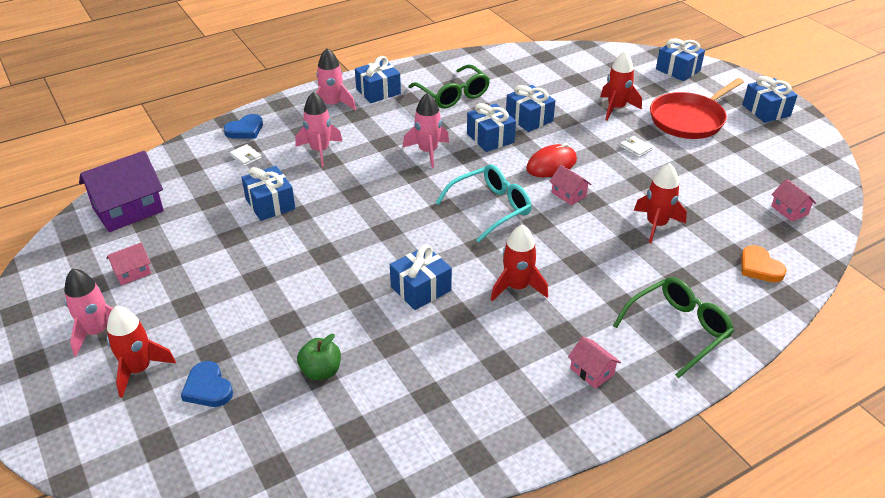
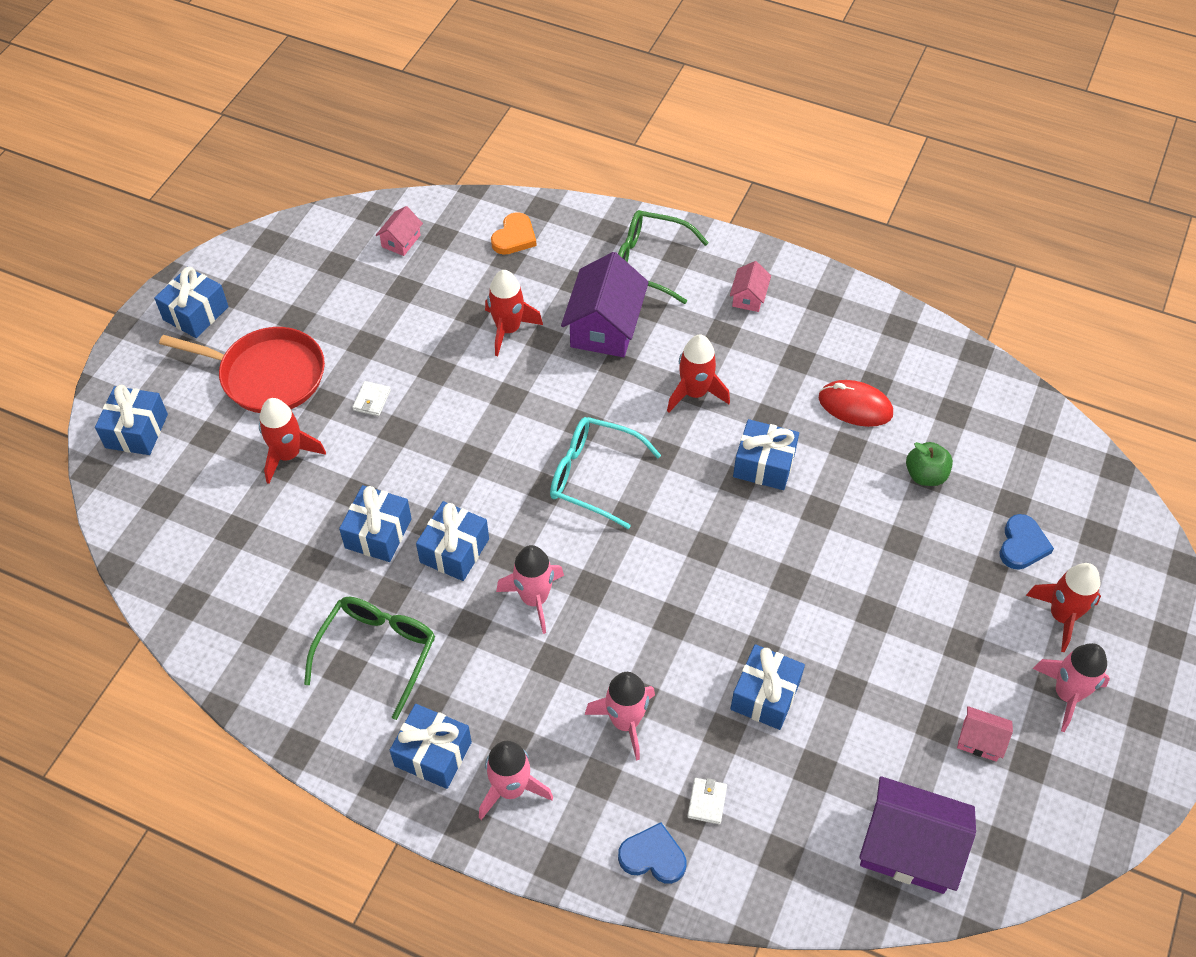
camera: 125 degrees left, 15 degrees up
(551, 164) = (466, 462): red mouse -> red mouse (855, 406)
(568, 194) = (512, 420): pink house -> none
(622, 272) = (605, 327): none -> purple house

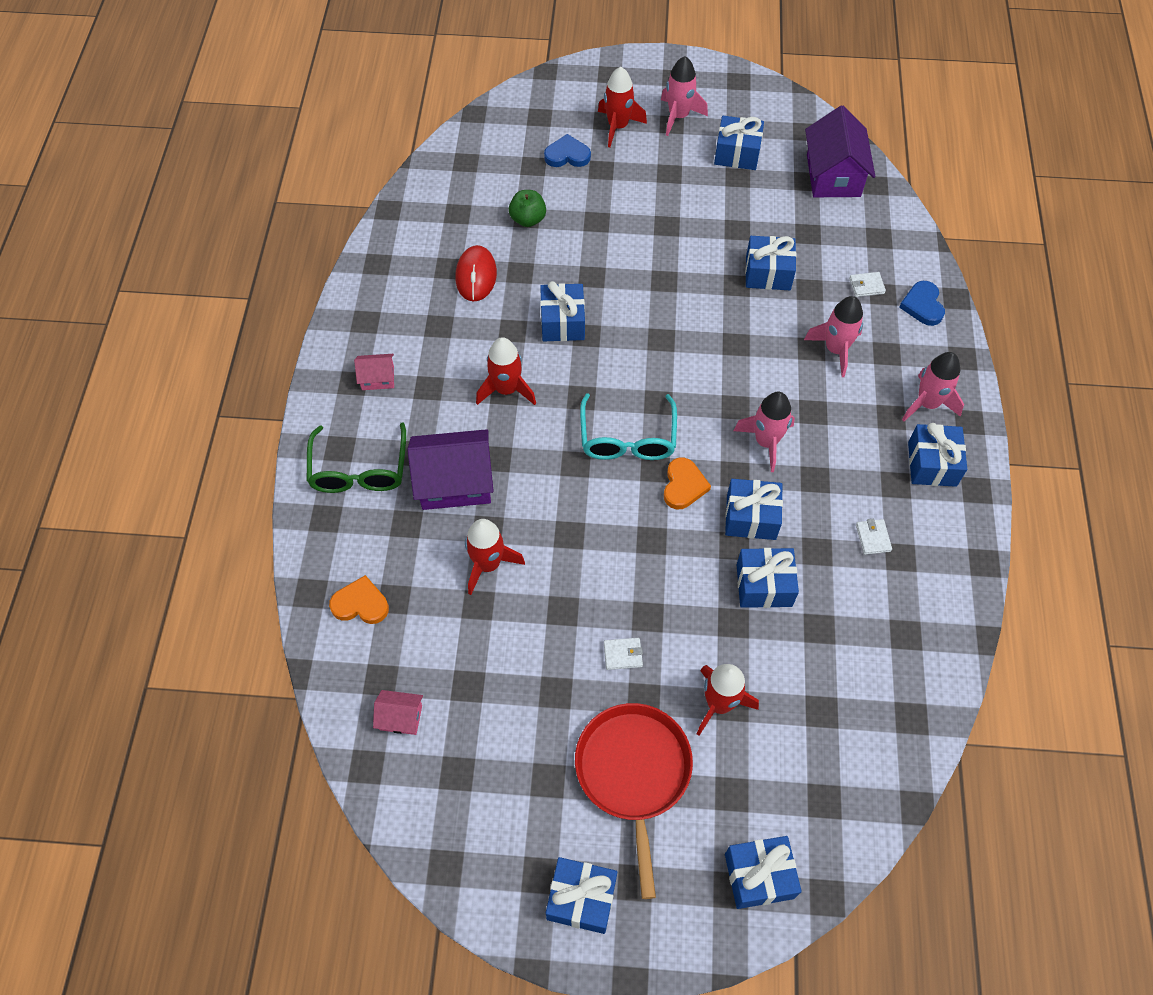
camera: 110 degrees left, 5 degrees up
(377, 652) = (873, 538): green glasses -> white wallet
(517, 505) = (683, 486): none -> orange heart
(980, 740) = (737, 153): pink house -> blue gift

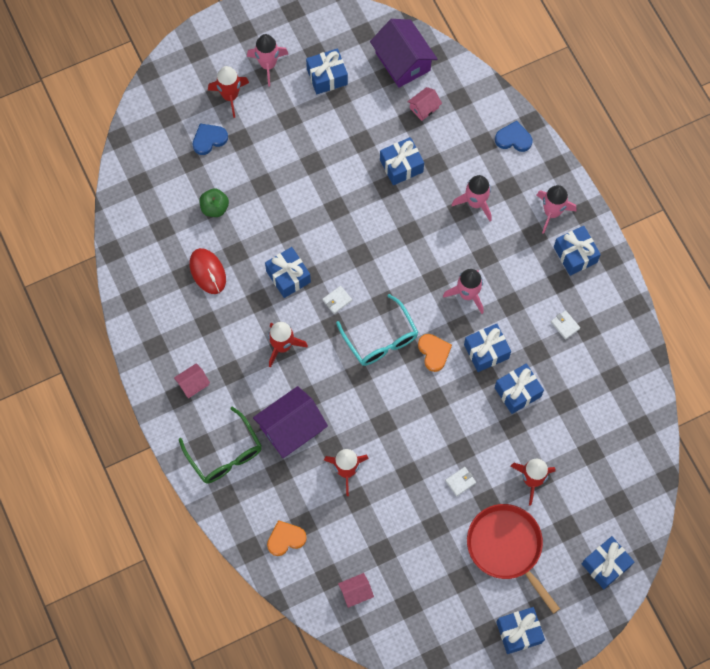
camera: 30 degrees left, 10 degrees up
(831, 229) = (424, 108): none -> pink house
(866, 286) = (470, 142): white wallet -> white wallet (337, 300)
(922, 305) = (513, 138): blue heart -> blue heart turned 135 degrees clockwise

